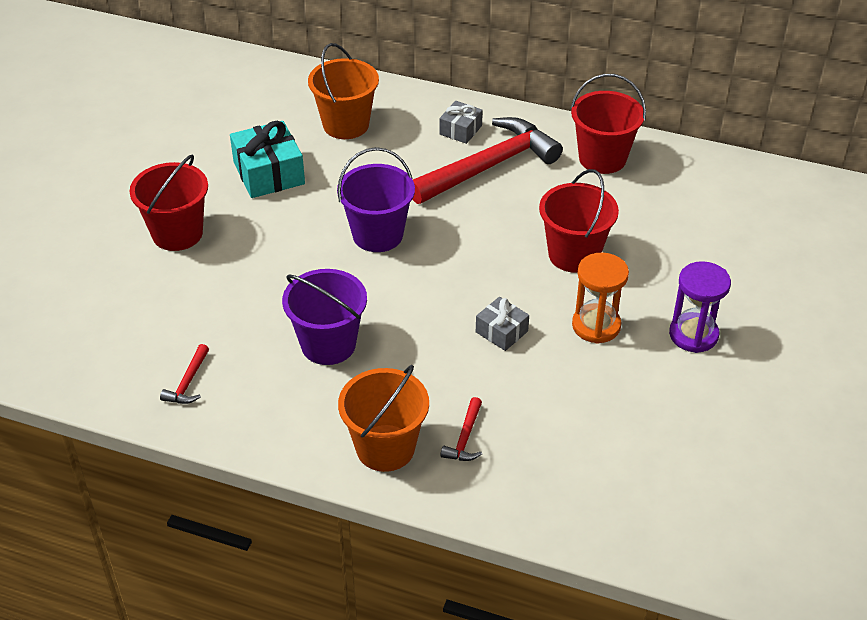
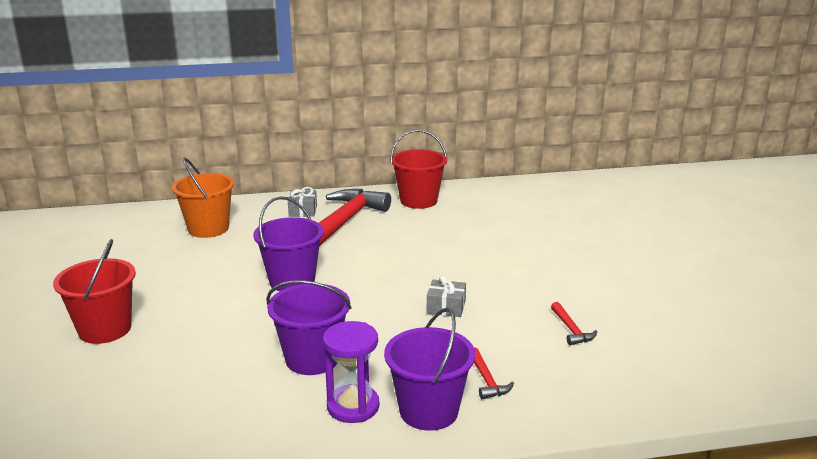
camera: 30 degrees left, 20 degrees down
(188, 383) = (198, 430): red hammer -> red hammer (571, 330)
(269, 173) = (164, 270): turquoise gift -> none
(385, 448) = (428, 411): orange bucket -> purple bucket
(574, 254) = (452, 251): red bucket -> none
(596, 326) = (509, 283): orange hourglass -> none
(693, 335) = (578, 268): purple hourglass -> purple hourglass (353, 406)

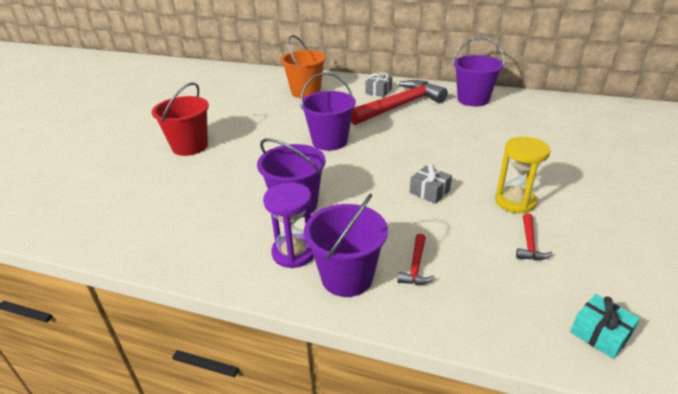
camera: 30 degrees right, 10 degrees up
(418, 201) = (473, 99): red bucket -> purple bucket
(533, 295) = (515, 201): none -> yellow hourglass
(672, 384) = (600, 334): none -> turquoise gift

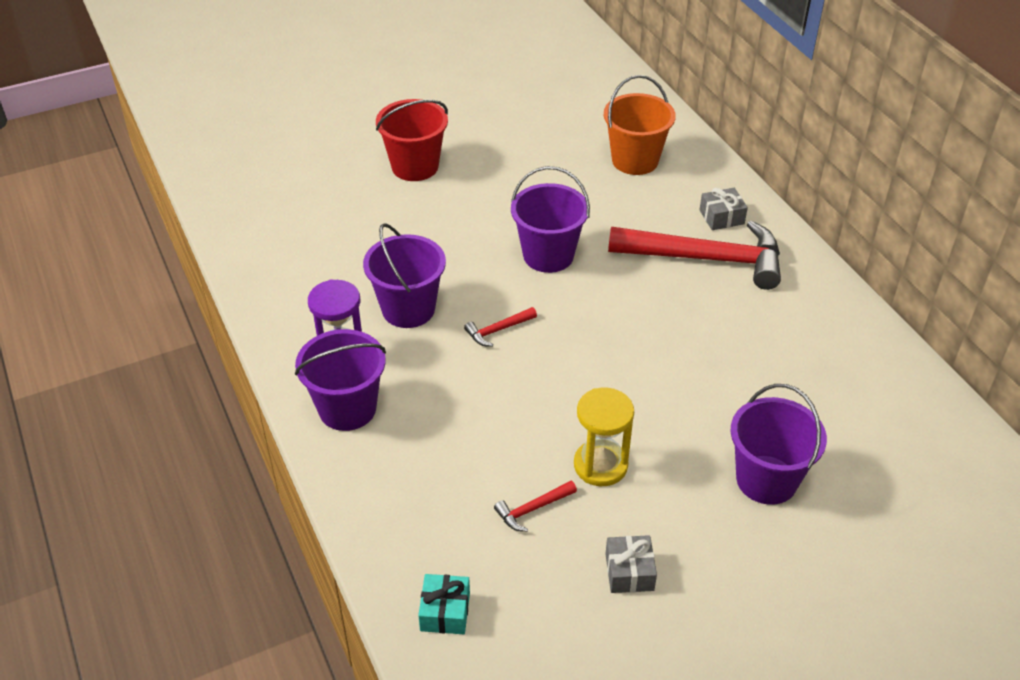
camera: 45 degrees right, 10 degrees up
(416, 266) = (408, 445): red hammer -> red hammer (497, 330)
(429, 191) = (542, 389): grey gift -> grey gift (629, 572)
(473, 99) = (816, 313): purple bucket -> purple bucket (766, 480)

